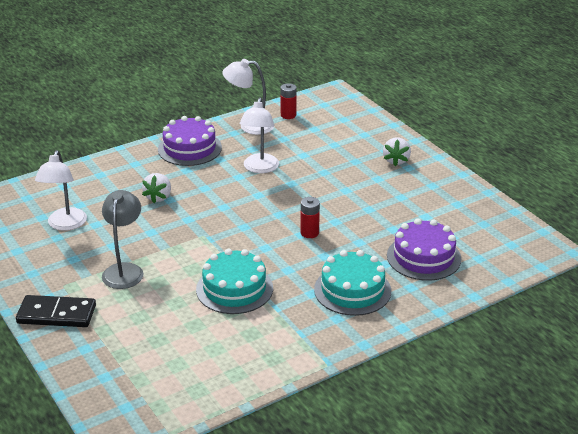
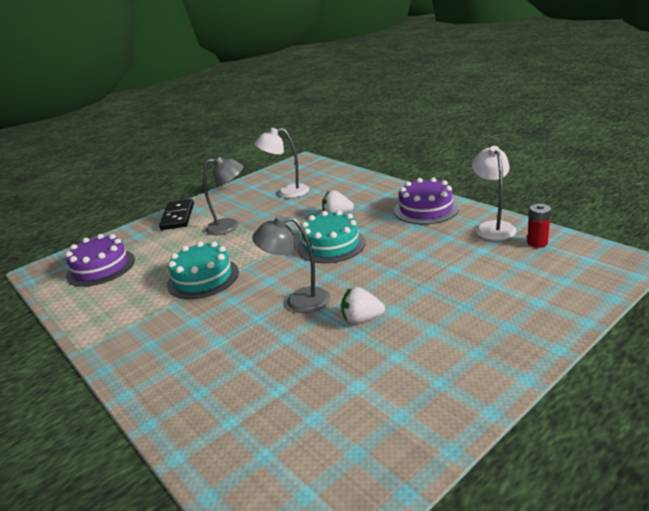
camera: 85 degrees right, 5 degrees down
(259, 168) = (410, 249): white lamp -> none
(309, 233) = (298, 301): red battery -> grey lamp
(352, 290) = (196, 347): turquoise cake -> turquoise cake (331, 245)
(396, 160) = (487, 339): white strawberry -> white strawberry (362, 319)
(423, 257) = (261, 396): purple cake -> purple cake (101, 267)

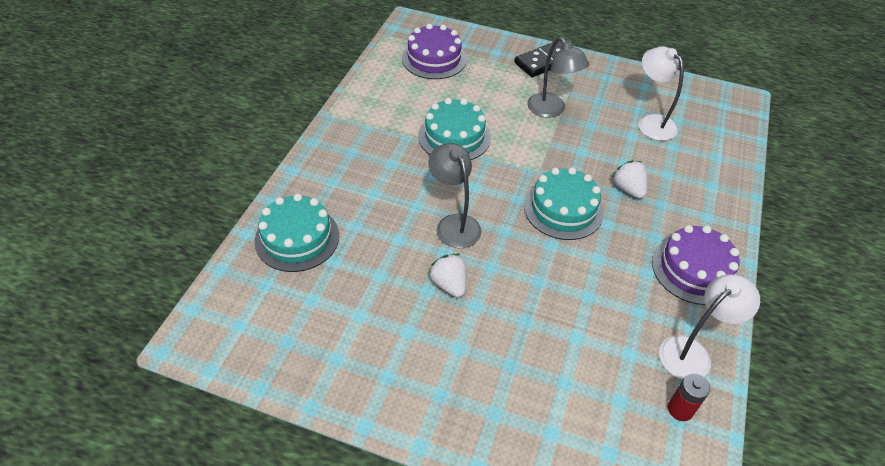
camera: 55 degrees right, 20 degrees up
(223, 412) = (297, 238): none -> turquoise cake

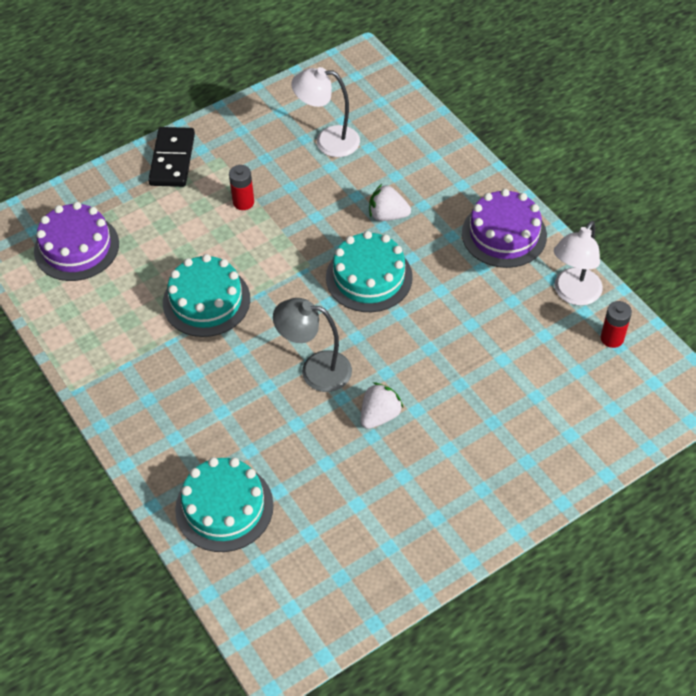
camera: 50 degrees left, 5 degrees up
(449, 284) = (379, 415): white strawberry -> white strawberry turned 120 degrees clockwise
(551, 110) = (243, 202): grey lamp -> red battery
(692, 352) = (573, 294): white lamp -> white lamp turned 150 degrees counterclockwise

